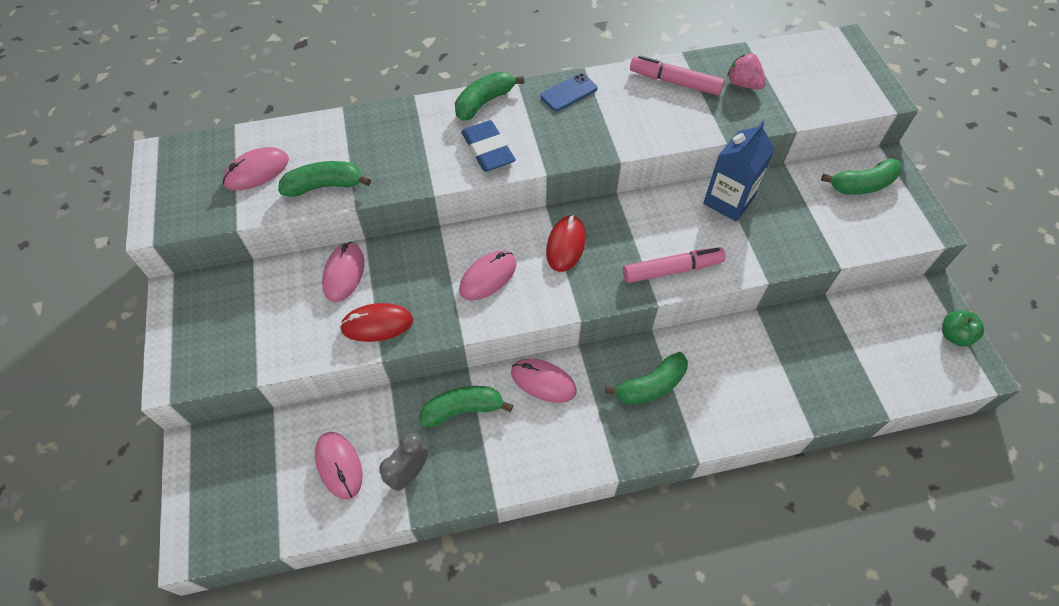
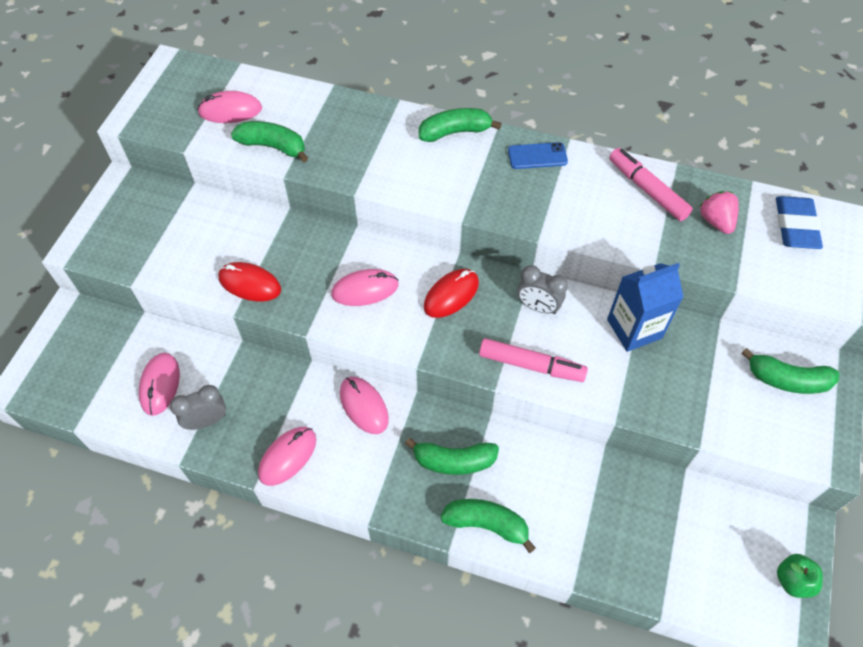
camera: 30 degrees right, 0 degrees up
(344, 273) = (253, 229): pink mouse -> pink mouse (287, 456)
(463, 410) = (283, 393): green banana -> green banana (487, 524)
(488, 150) = (427, 176): blue eraser -> blue eraser (795, 226)
(643, 220) = (538, 307): none -> grey clock

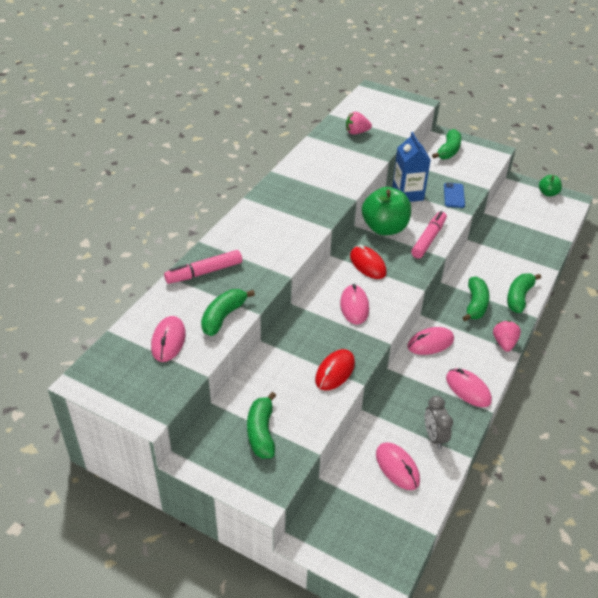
camera: 80 degrees left, 15 degrees down
(160, 385) = (397, 467): pink mouse -> pink mouse turned 45 degrees clockwise
(382, 502) = (504, 343): none -> pink strawberry
(455, 132) = (245, 218): green banana -> green banana (261, 432)
(537, 156) = (282, 186): blue phone -> blue phone (454, 195)
(538, 307) = (384, 228): grey clock -> green apple
(647, 190) = (325, 150): pink marker -> pink marker (204, 272)
(795, 226) = (366, 108): blue eraser -> none

